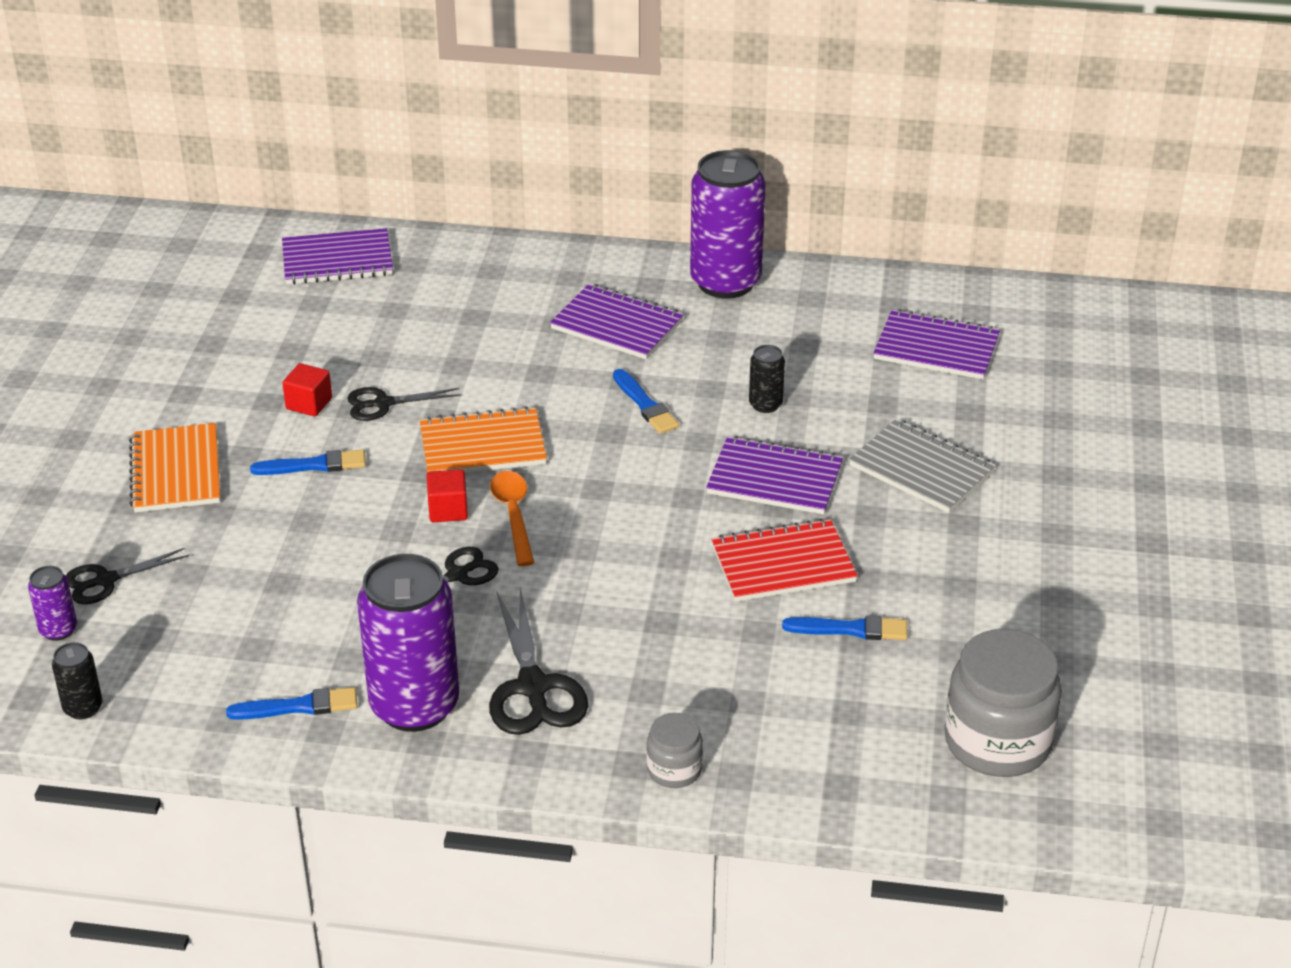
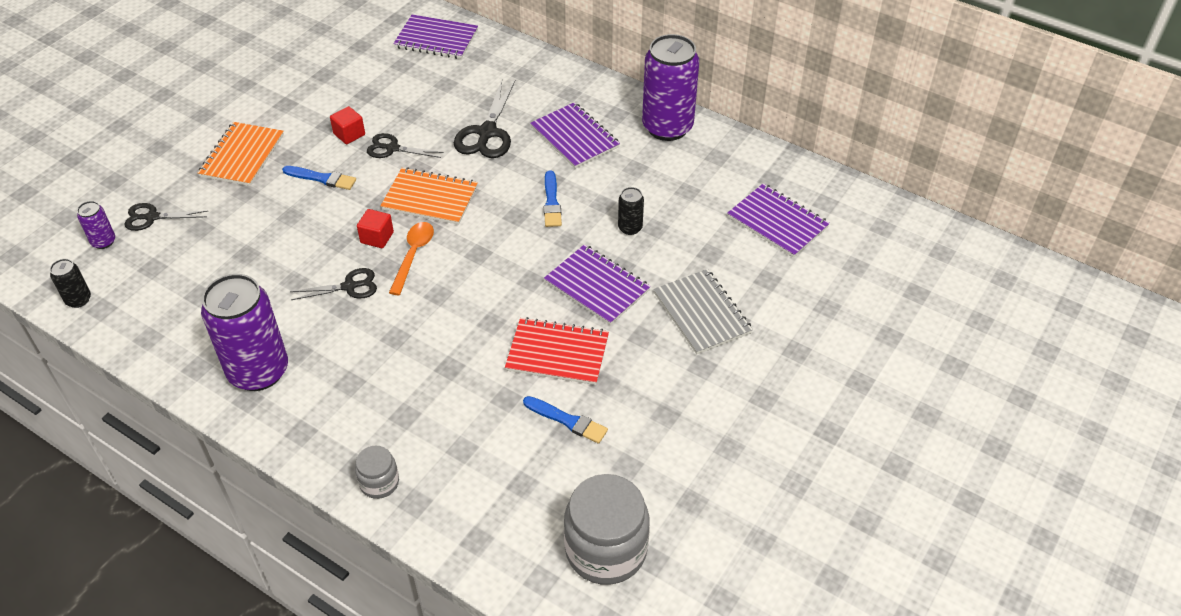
camera: 25 degrees right, 10 degrees up
(298, 706) = (193, 345): blue brush -> none
(533, 687) = (337, 385): black scissors -> black scissors (487, 133)

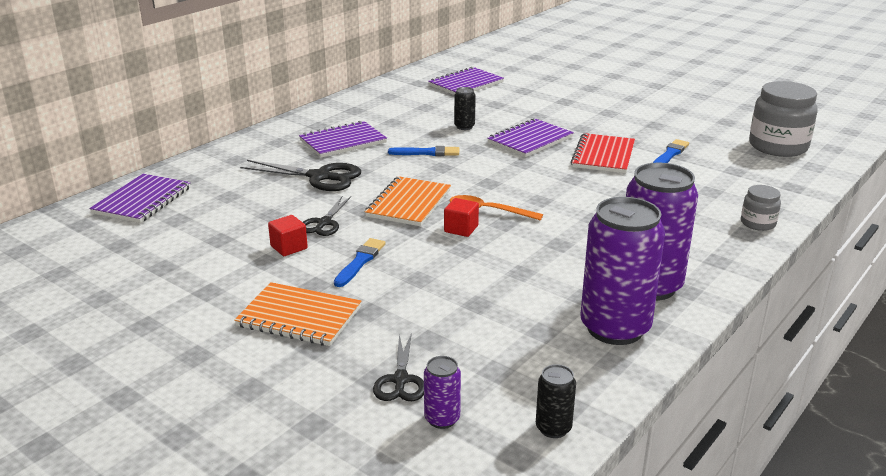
camera: 85 degrees left, 20 degrees down
(349, 286) = (529, 241): black scissors -> none
(667, 127) = (344, 109): purple can -> purple can (615, 328)
(702, 313) = (557, 110): grey notebook -> none

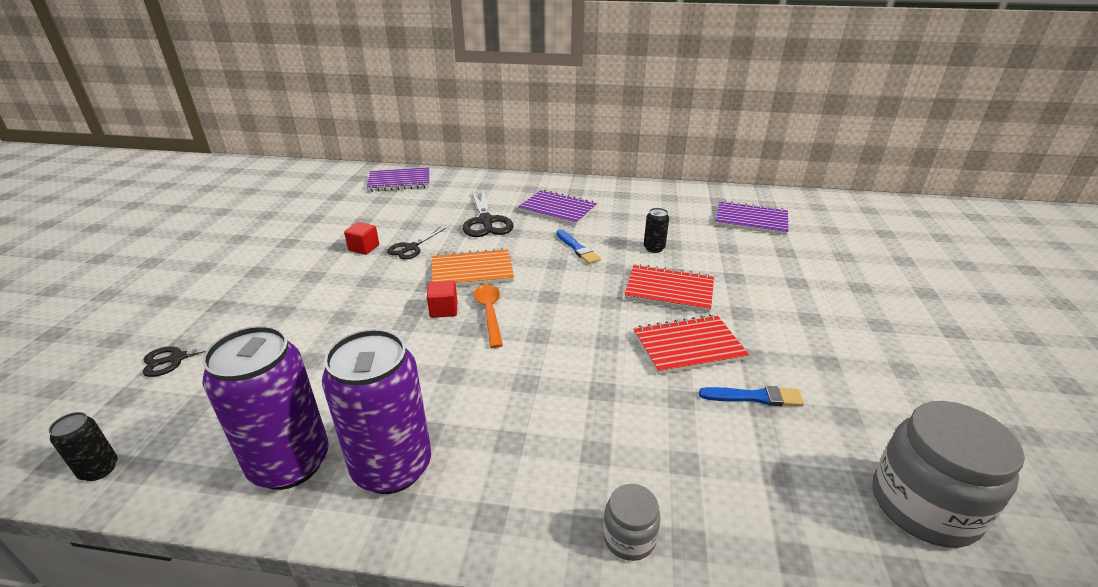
camera: 60 degrees right, 5 degrees up
(299, 317) = (262, 285): orange notebook -> none
(324, 223) = (411, 248): black scissors -> black scissors turned 45 degrees counterclockwise
(360, 262) = (357, 282): blue brush -> none
(442, 419) = (119, 397): purple can -> none
(530, 140) = (669, 290): purple notebook -> red notebook

